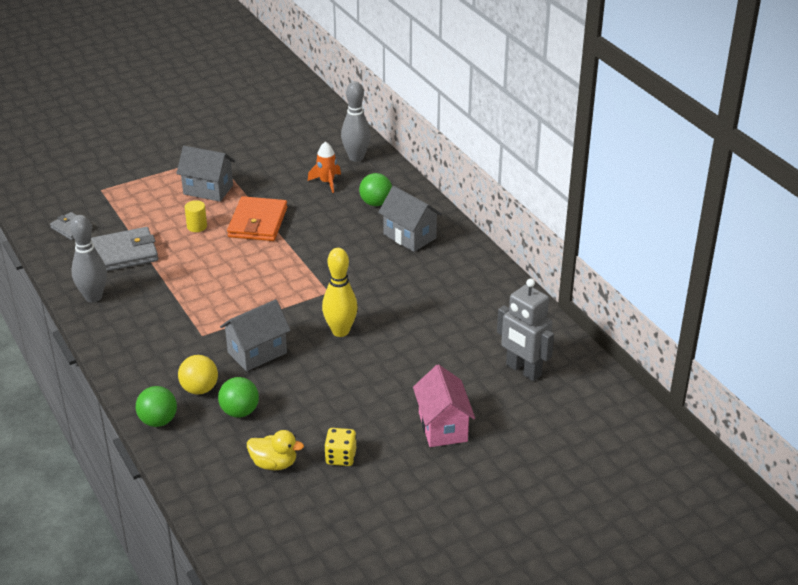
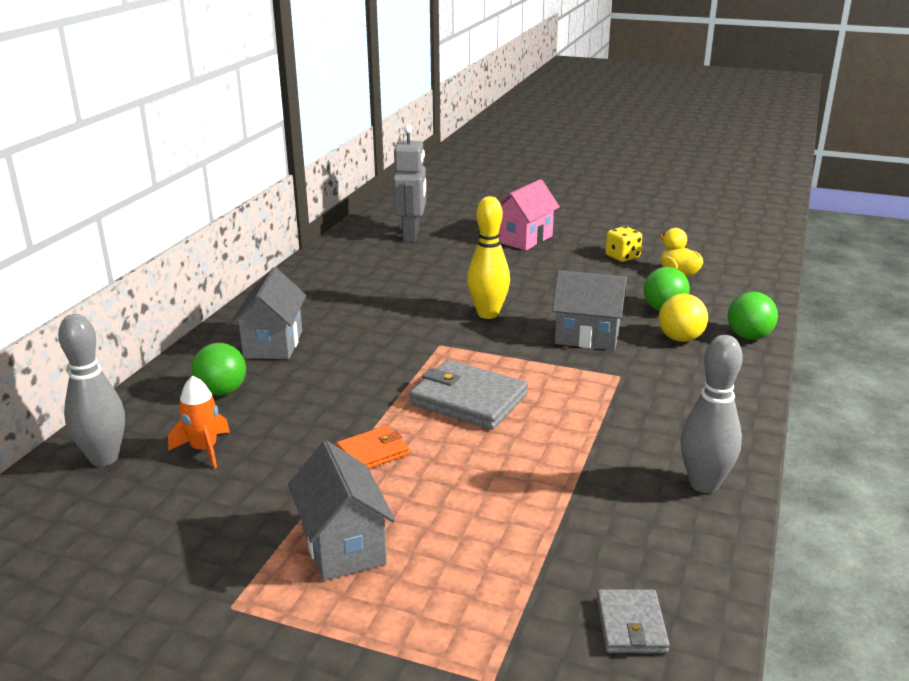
camera: 130 degrees left, 10 degrees down
(123, 253) = (597, 521): grey wallet -> grey wallet (468, 400)
(197, 226) = (448, 496): yellow cylinder -> none
(258, 222) = (373, 452): orange wallet -> orange wallet, size x0.57

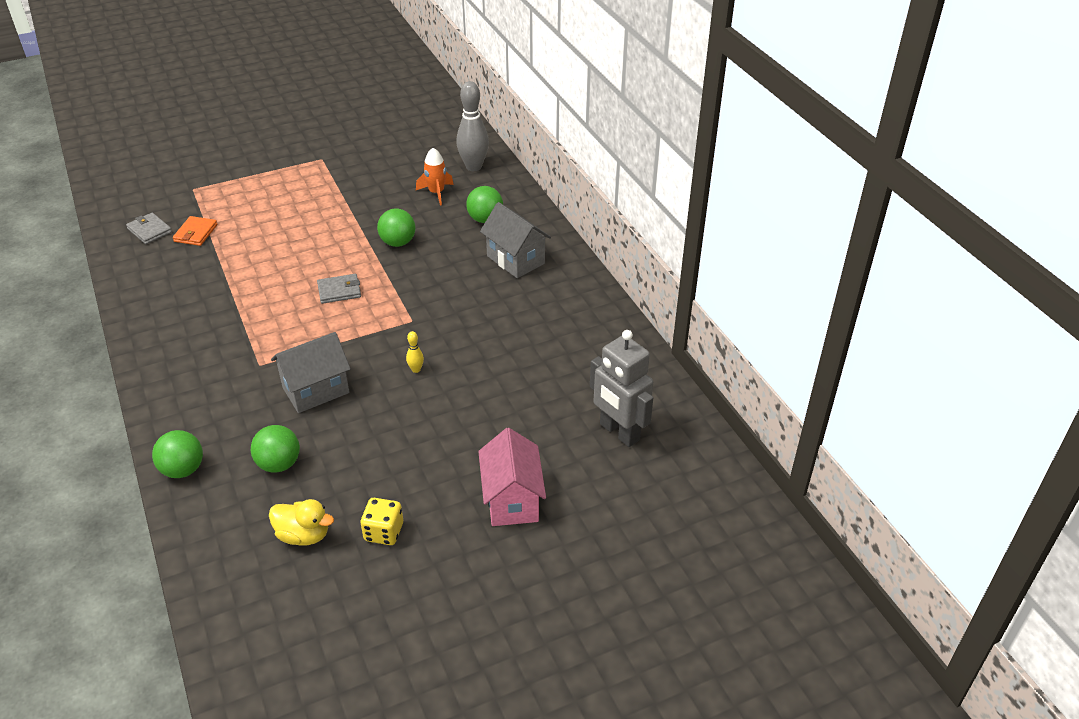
camera: 135 degrees right, 15 degrees up
(341, 416) = (398, 242): none -> green ball
(343, 546) = (306, 195): grey house -> none
(373, 452) = (351, 235): orange wallet -> orange wallet (196, 233)
(468, 400) = (339, 291): grey wallet -> grey wallet, size x0.57
(488, 314) = (416, 369): yellow bowling pin -> yellow bowling pin, size x0.43
(680, 339) = (240, 432): yellow ball -> none
(704, 484) = (151, 312): grey bowling pin -> none

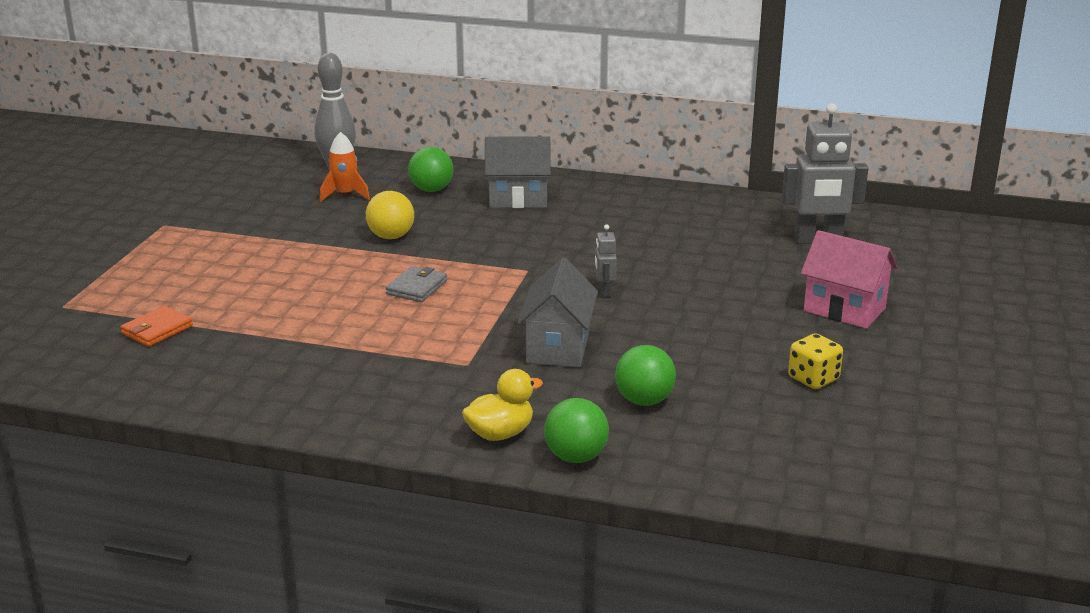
camera: 50 degrees left, 15 degrees down
(149, 230) = (92, 355): grey wallet -> none
(196, 233) = (157, 330): orange wallet -> orange wallet turned 75 degrees clockwise
(303, 535) = (767, 419): yellow duck -> yellow duck (500, 434)
(398, 242) = (391, 237): green ball -> yellow ball
(416, 369) = (604, 292): yellow bowling pin -> grey robot

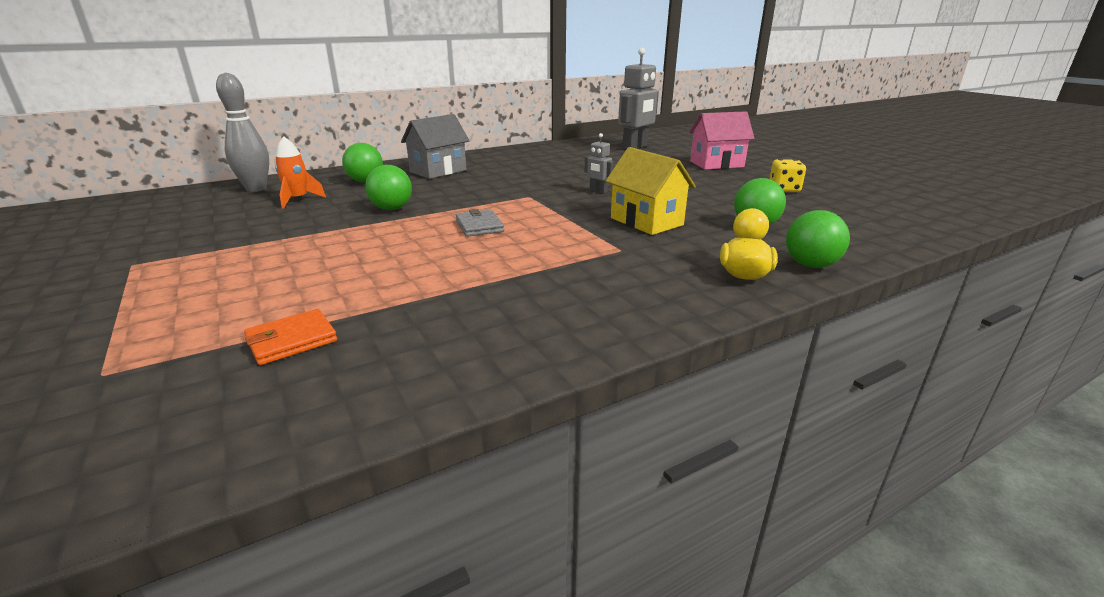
camera: 45 degrees left, 0 degrees up
(157, 330) = (292, 340): orange wallet -> orange wallet turned 60 degrees clockwise
(391, 237) = (391, 209): yellow ball -> green ball
(558, 348) = (646, 221): grey house -> yellow house

